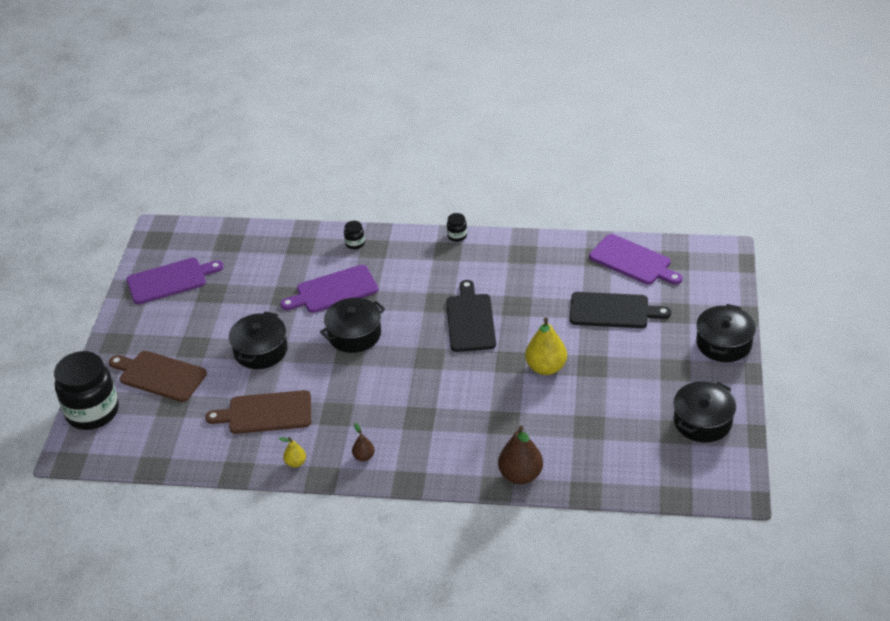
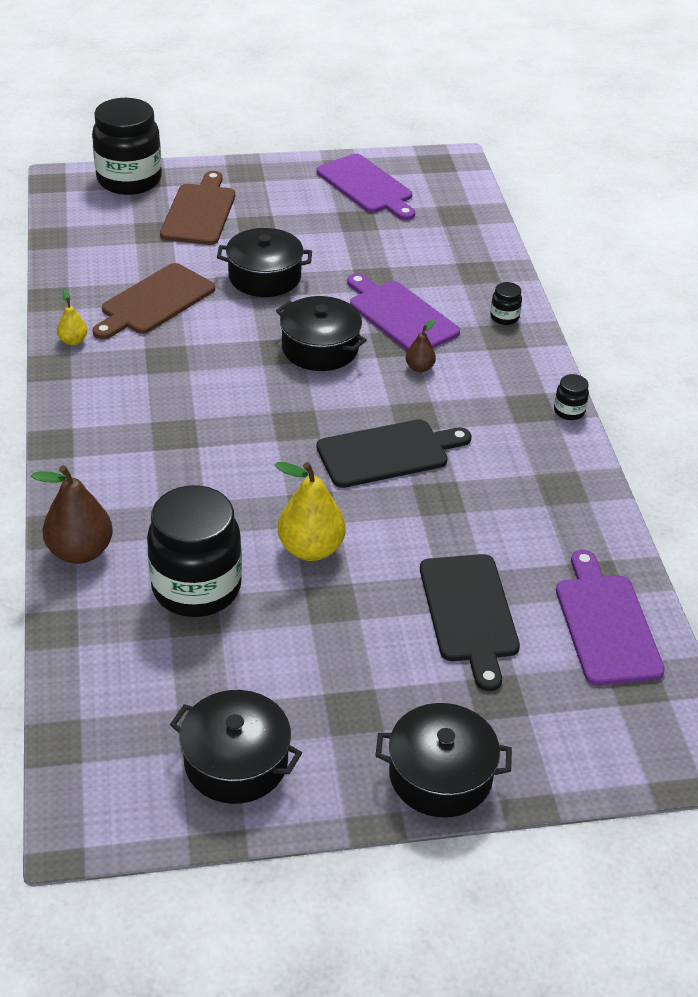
camera: 70 degrees right, 0 degrees up
(266, 413) = (155, 302): brown cutting board -> brown cutting board turned 120 degrees counterclockwise
(364, 457) = (93, 395): brown pear -> brown pear (419, 368)
(566, 423) = (196, 588): none -> black jar
(633, 261) = (606, 624): purple cutting board -> purple cutting board turned 150 degrees clockwise

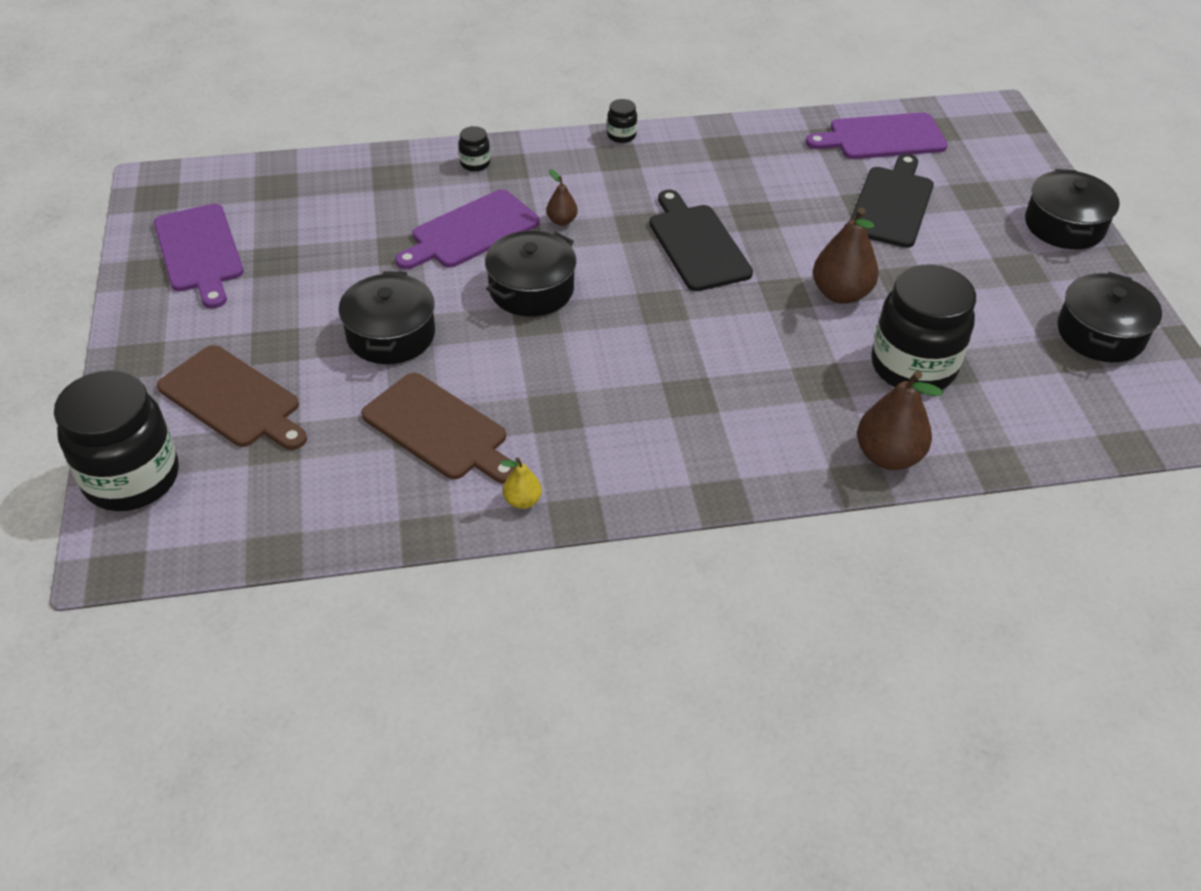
camera: 90 degrees left, 5 degrees up
(199, 212) = (233, 399): brown cutting board -> brown cutting board turned 150 degrees counterclockwise
(310, 549) = (840, 293): yellow pear -> brown pear
(367, 186) = (199, 252): purple cutting board -> purple cutting board turned 105 degrees clockwise
(469, 613) = (892, 204): black cutting board -> black cutting board turned 60 degrees counterclockwise

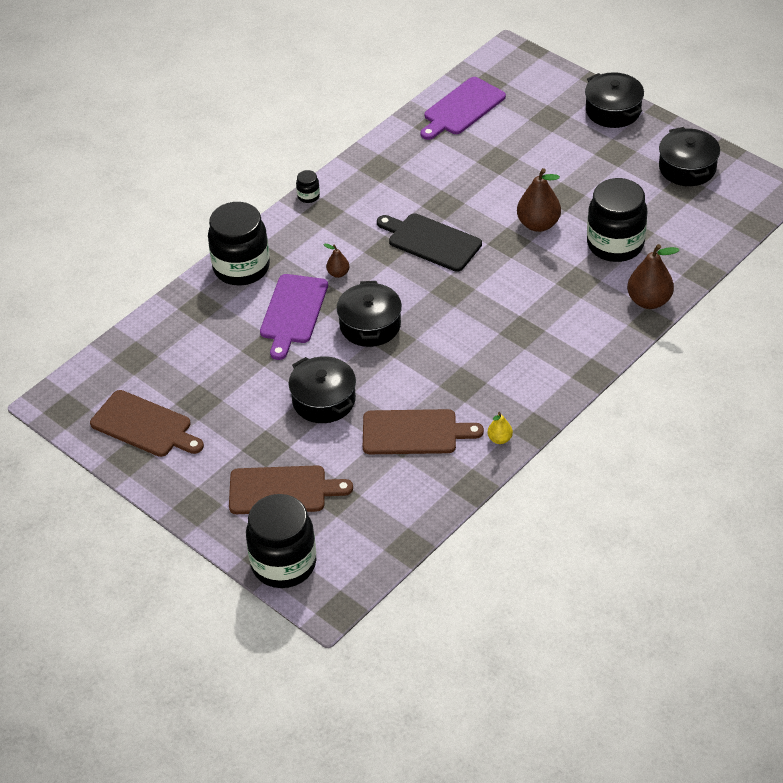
camera: 35 degrees left, 0 degrees up
(199, 252) = (144, 425): purple cutting board -> brown cutting board
(475, 163) = (241, 268): black jar -> black jar, size x2.46
(892, 204) = (510, 151): black cutting board -> none

